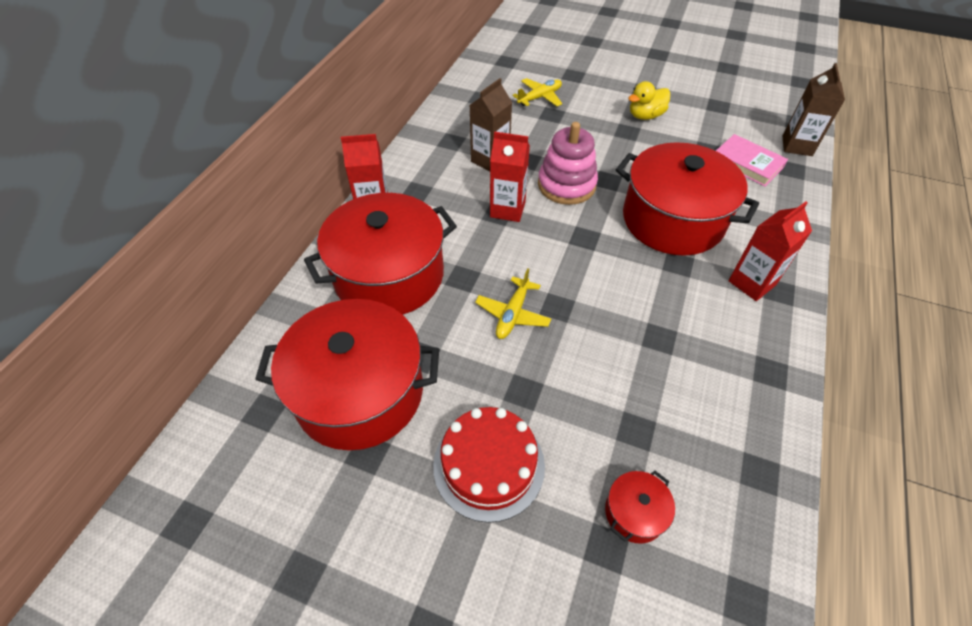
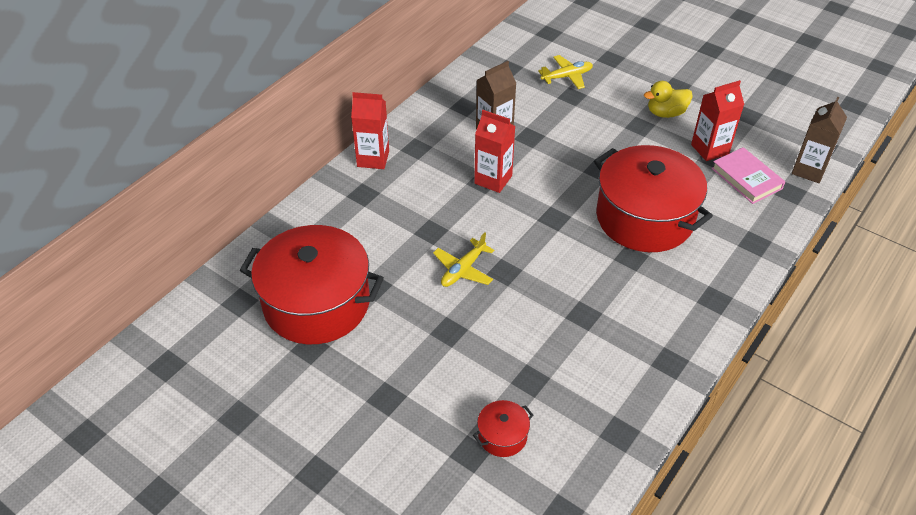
camera: 15 degrees right, 5 degrees down
(389, 275) = (368, 217): red pot -> none
(489, 465) = (400, 377): red cake -> none
(566, 185) = (557, 167): pink stacking toy -> none
(752, 283) = (692, 287): red carton -> red carton (710, 149)

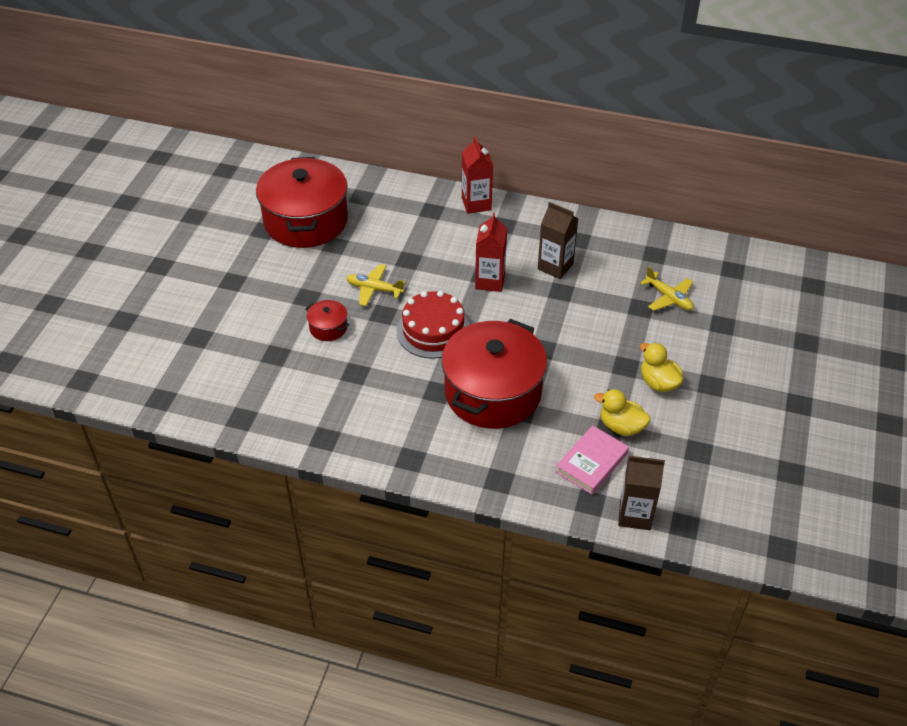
camera: 70 degrees right, 0 degrees up
(502, 436) = (218, 351): red pot -> red pot (328, 328)
(545, 238) = (433, 330): none -> red cake
(710, 149) = (621, 426): red carton -> yellow duck

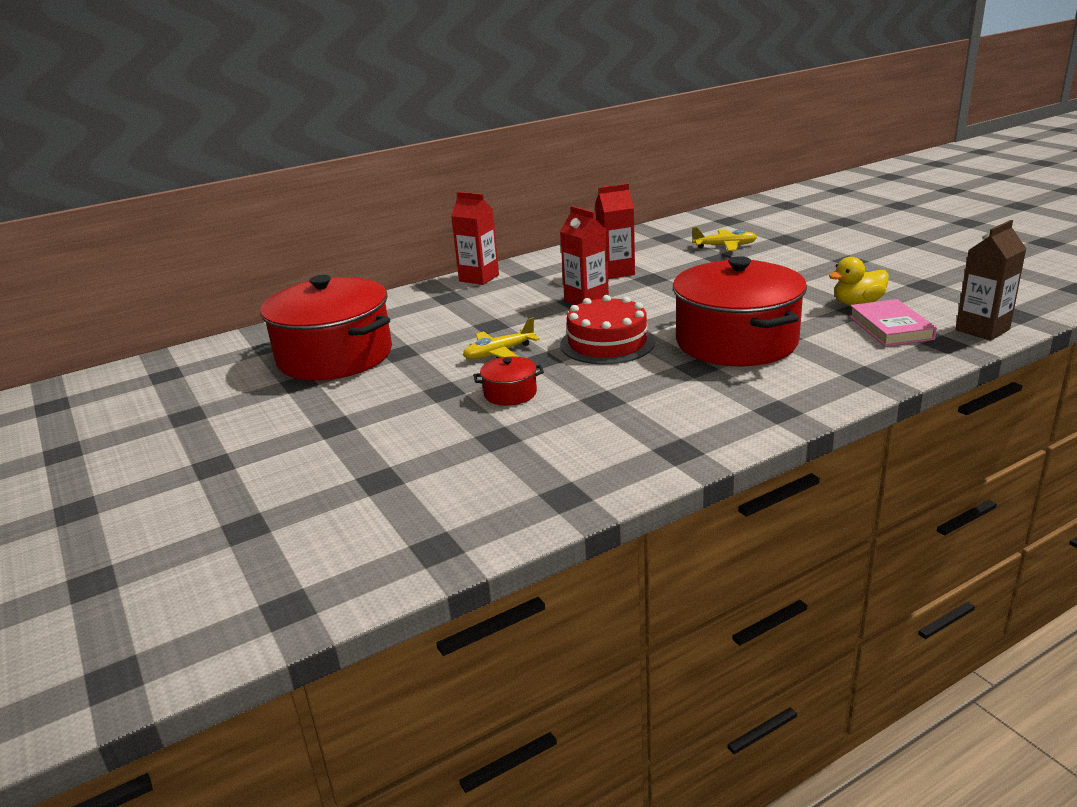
camera: 45 degrees left, 20 degrees down
(555, 266) = (616, 272): brown carton -> red carton
(658, 383) = (821, 276): yellow duck -> none

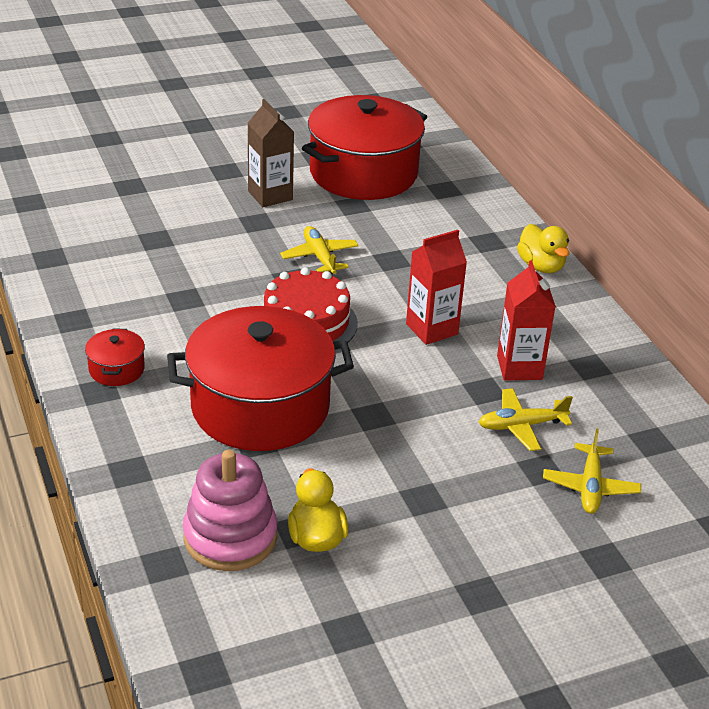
camera: 95 degrees right, 10 degrees up
(479, 278) = (541, 266): red carton -> yellow duck
(510, 393) = (229, 253): red pot -> red pot (116, 369)
(681, 266) = (521, 426): none -> yellow plane
(890, 328) = (230, 537): pink book -> pink stacking toy
(982, 330) = (179, 614): brown carton -> brown carton (270, 195)

